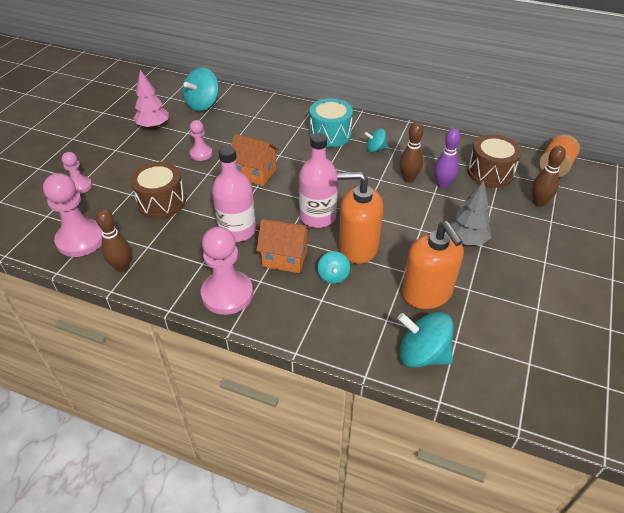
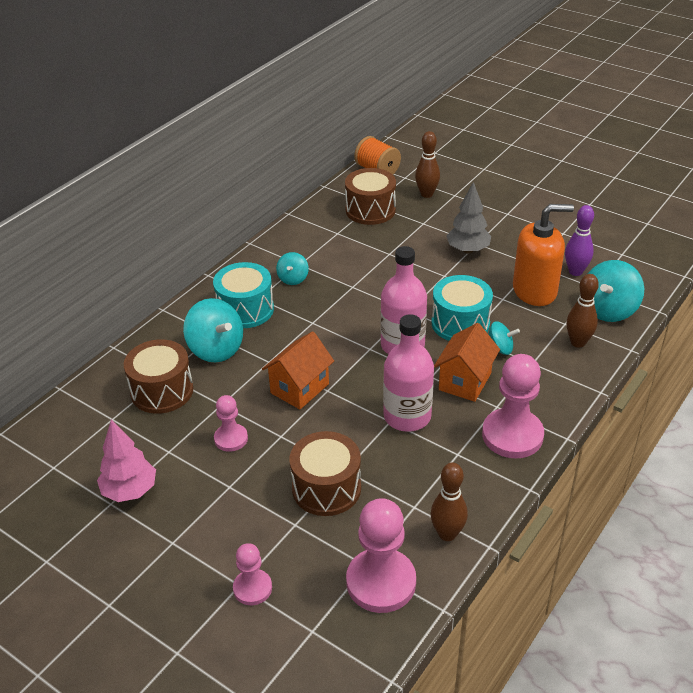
camera: 75 degrees left, 5 degrees down
(203, 104) = (99, 427): turquoise spinning top -> turquoise spinning top (216, 349)
(238, 118) = (162, 391): none -> brown drum
(358, 247) = (460, 323): orange soap dispenser -> turquoise drum
(408, 178) = (359, 266): brown bowling pin -> brown bowling pin (578, 342)
(442, 185) = (378, 245): purple bowling pin -> purple bowling pin (575, 272)

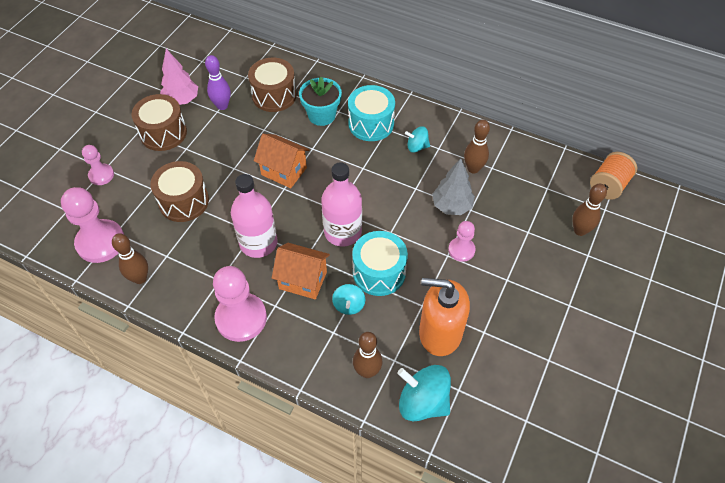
camera: 80 degrees right, 15 degrees up
(216, 349) = (321, 115): turquoise spinning top -> turquoise flower pot
(231, 439) = (229, 141): pink pawn -> pink pawn (461, 250)
(335, 244) = (473, 169): none -> brown bowling pin
(370, 210) = (536, 187): brown drum -> brown drum (163, 133)
(467, 250) = (493, 272): grey tree -> grey tree (452, 206)
(535, 291) = (440, 333): orange soap dispenser -> orange soap dispenser turned 120 degrees clockwise
(575, 272) = (481, 371): purple bowling pin -> purple bowling pin (222, 106)

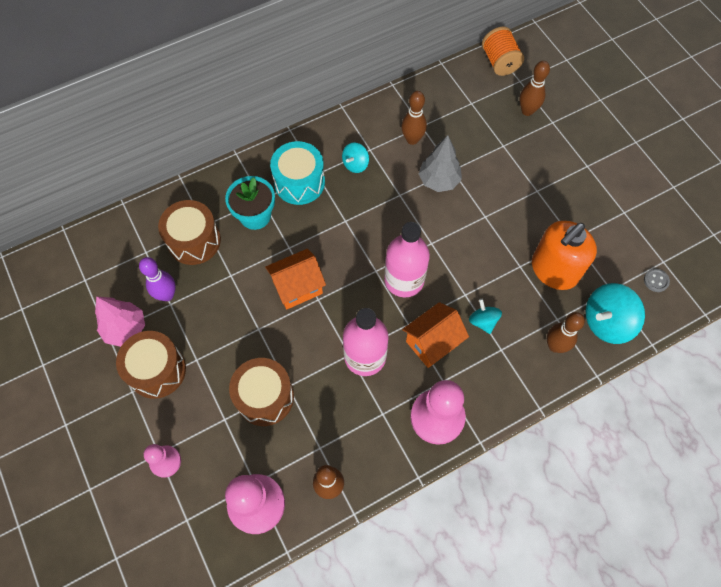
camera: 55 degrees left, 10 degrees up
(349, 305) = (483, 321): turquoise spinning top -> turquoise spinning top turned 150 degrees counterclockwise
(379, 272) = (466, 278): turquoise drum -> none
(461, 250) = (487, 203): pink pawn -> none
(500, 423) = (656, 280): none -> grey button

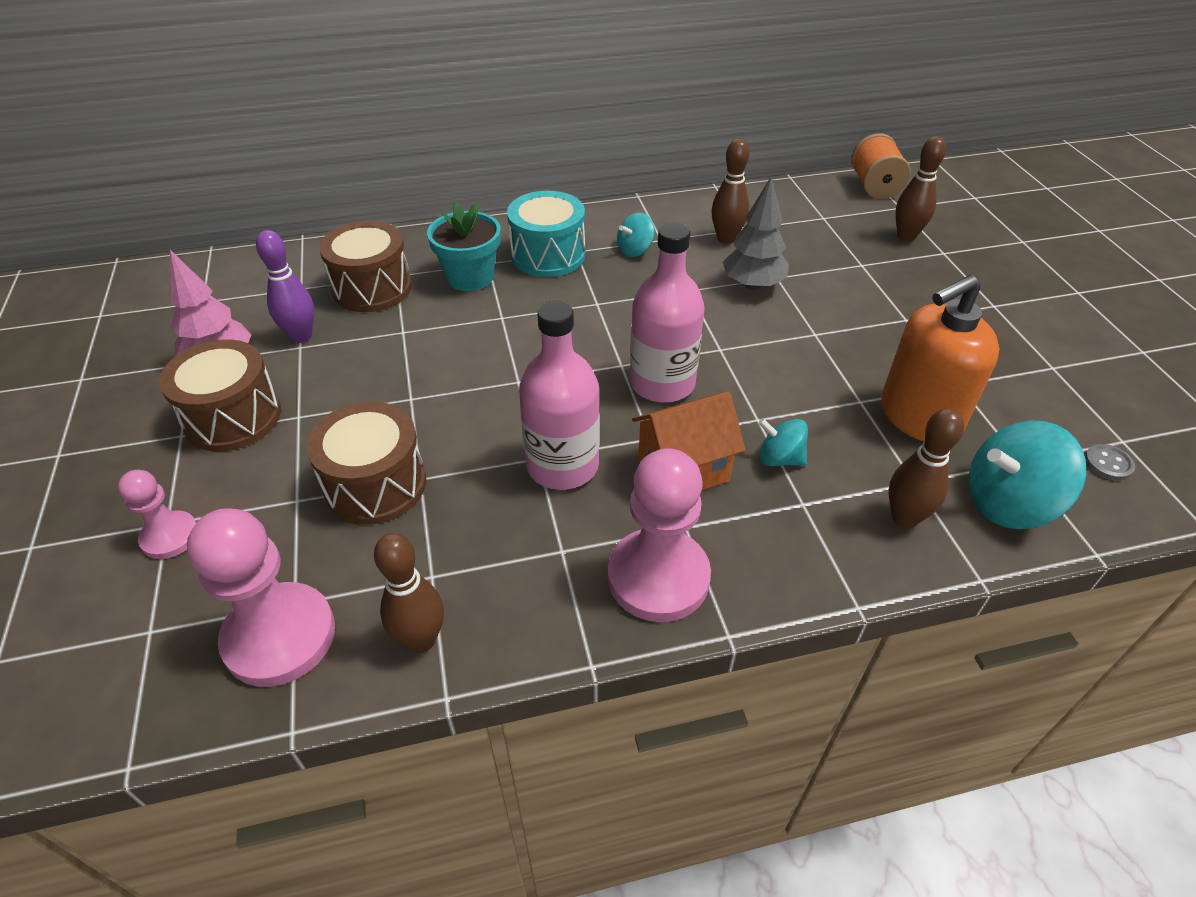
camera: 15 degrees right, 20 degrees down
(297, 287) = (493, 362): orange house -> none
(483, 321) = (779, 458): turquoise spinning top -> turquoise spinning top turned 60 degrees counterclockwise

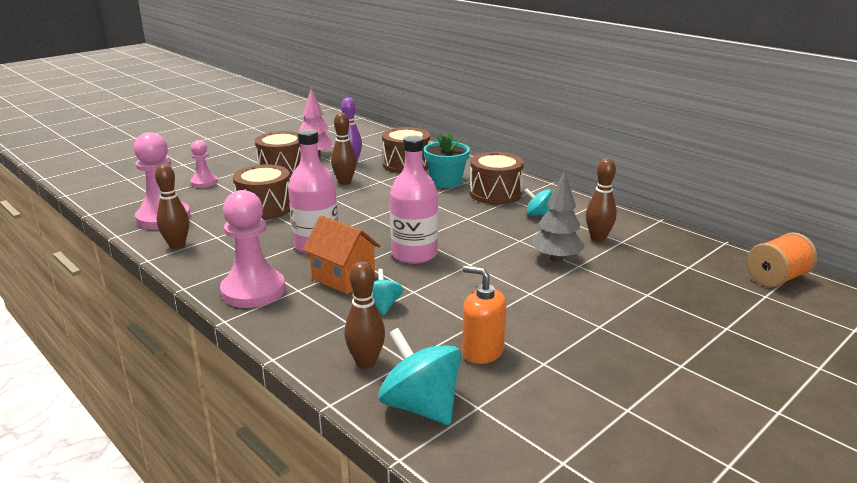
camera: 60 degrees right, 20 degrees down
(548, 255) = (495, 194): turquoise drum -> brown drum
(906, 236) = (722, 306): brown bowling pin -> brown bowling pin (345, 182)
(919, 416) = (482, 351): orange soap dispenser -> orange soap dispenser, size x0.66
(1108, 463) = (520, 455): grey button -> none

